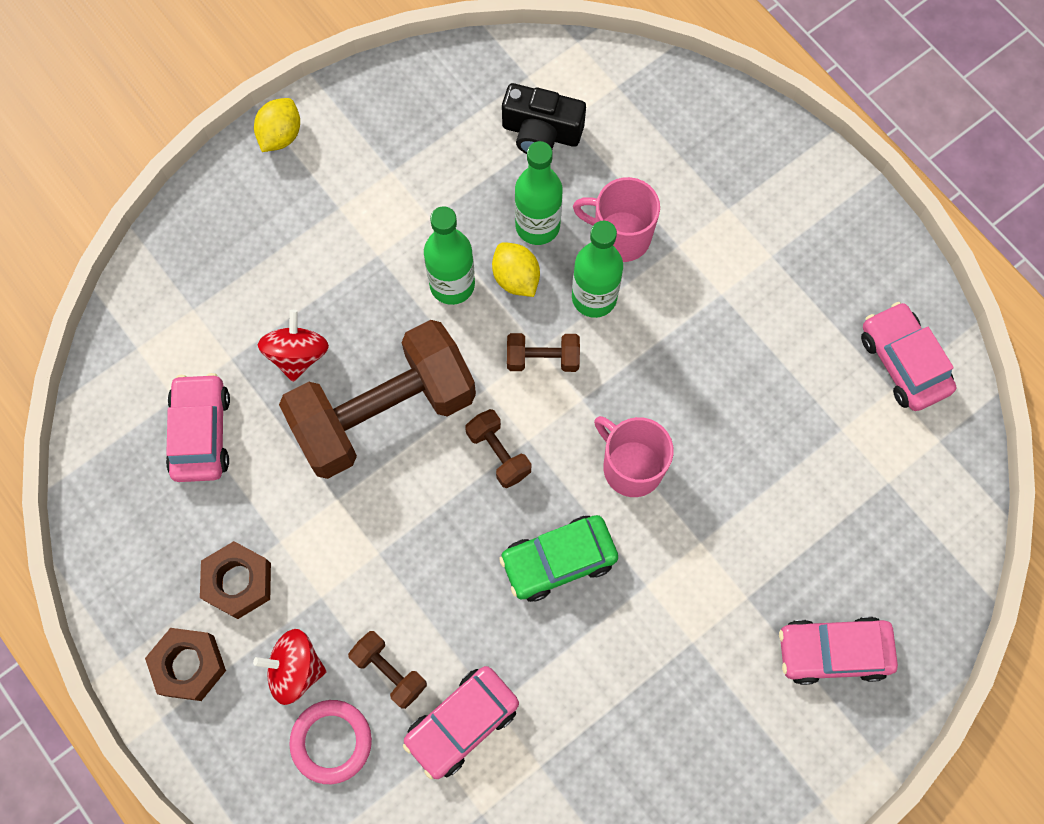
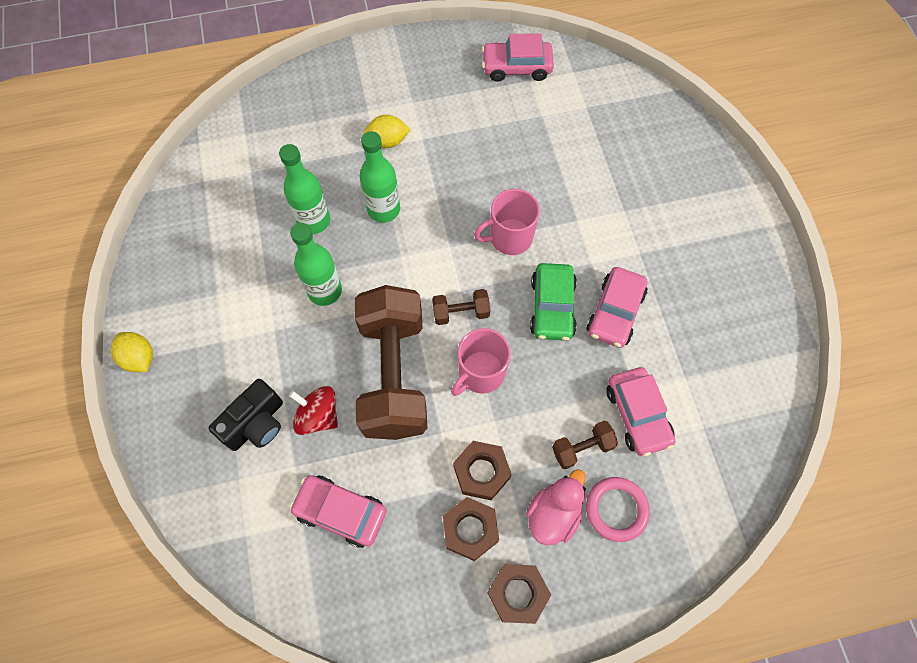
camera: 65 degrees left, 5 degrees down
(295, 669) = (553, 514): red spinning top -> pink duck
(310, 566) = (481, 472): none -> brown nut
(516, 278) = (343, 249): yellow lemon -> yellow lemon (388, 141)
(541, 132) = (249, 190): black camera -> black camera (256, 423)
(542, 358) = (409, 257): brown dumbbell -> none
(620, 236) = (350, 176): pink mug -> pink mug (480, 373)
(833, 651) = (677, 180): pink car -> pink car (615, 312)

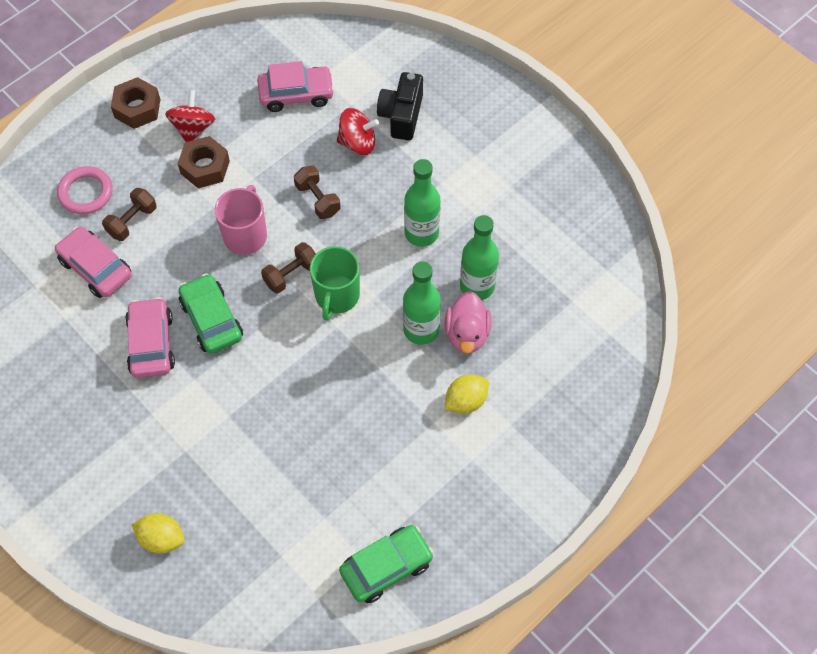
camera: 150 degrees right, 5 degrees down
(139, 358) = (529, 113): yellow lemon -> yellow lemon (162, 539)
(394, 374) = (317, 199): brown dumbbell -> brown dumbbell, size x0.41
(433, 272) = (336, 296): none -> green mug
(470, 530) = (193, 128): brown nut -> red spinning top
(509, 238) = (285, 364): pink mug -> none
(516, 67) = (386, 567): pink car -> green car
(553, 514) = (134, 167): pink duck -> pink duck (467, 334)

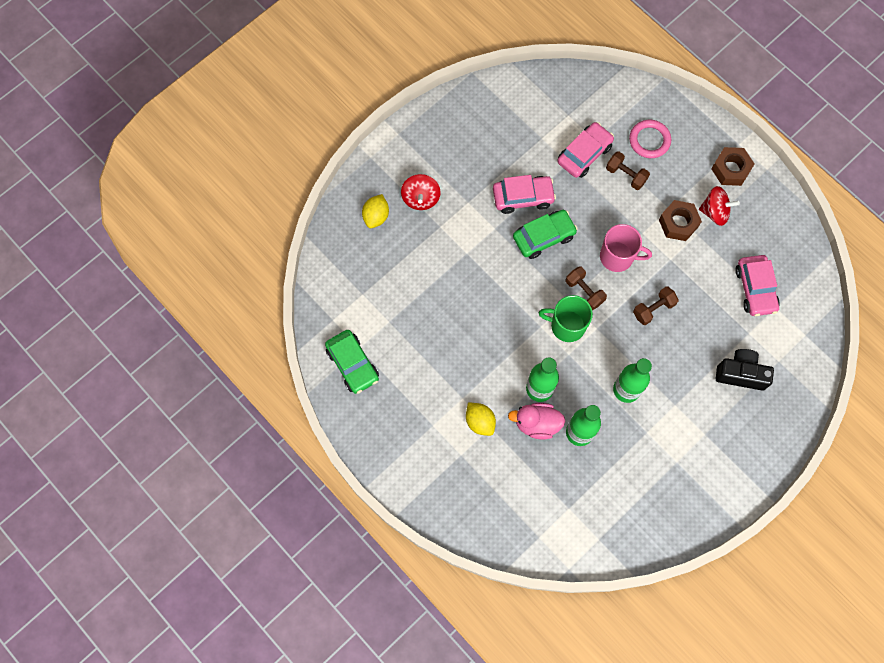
camera: 90 degrees right, 10 degrees up
(357, 143) = (710, 339): red spinning top -> red spinning top (421, 198)

